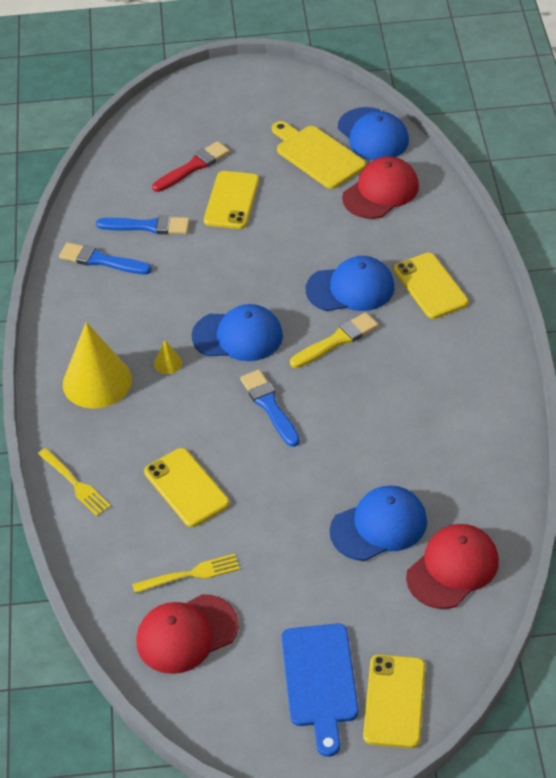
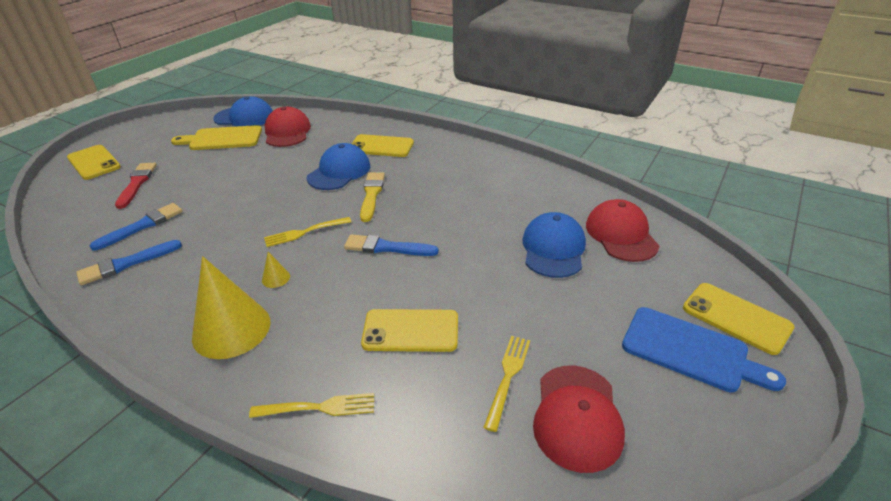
camera: 55 degrees left, 10 degrees down
(231, 200) = (192, 182): yellow phone -> yellow phone (94, 162)
(238, 336) = (305, 232): blue cap -> yellow fork

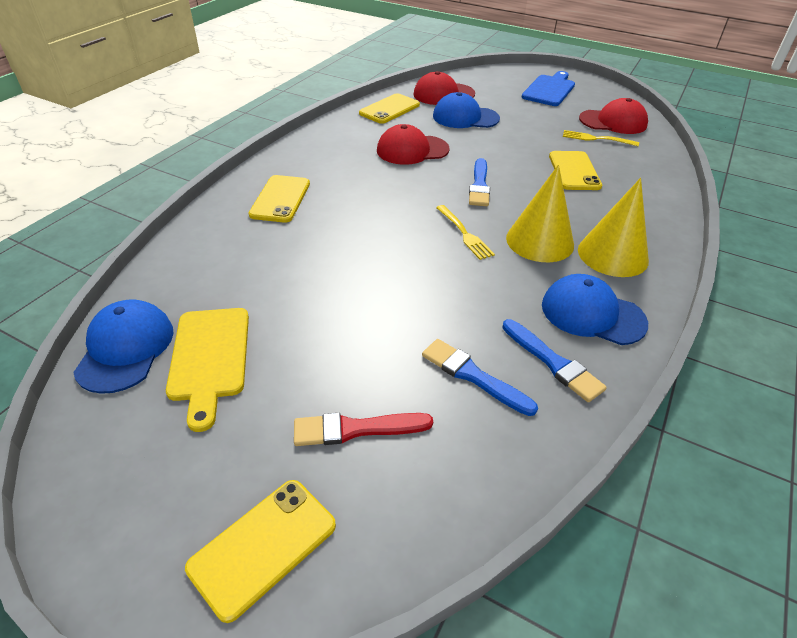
camera: 95 degrees left, 5 degrees up
(276, 278) = (539, 241): yellow cone -> yellow cone, size x2.46
(287, 132) = (209, 284): red cap -> red cap (412, 150)
(318, 407) = (659, 202): yellow fork -> none
(339, 172) = (339, 224): blue cap -> blue cap (592, 314)
(372, 194) = (390, 199): yellow brush -> none
(736, 318) = (518, 75): yellow phone -> yellow phone (389, 109)

